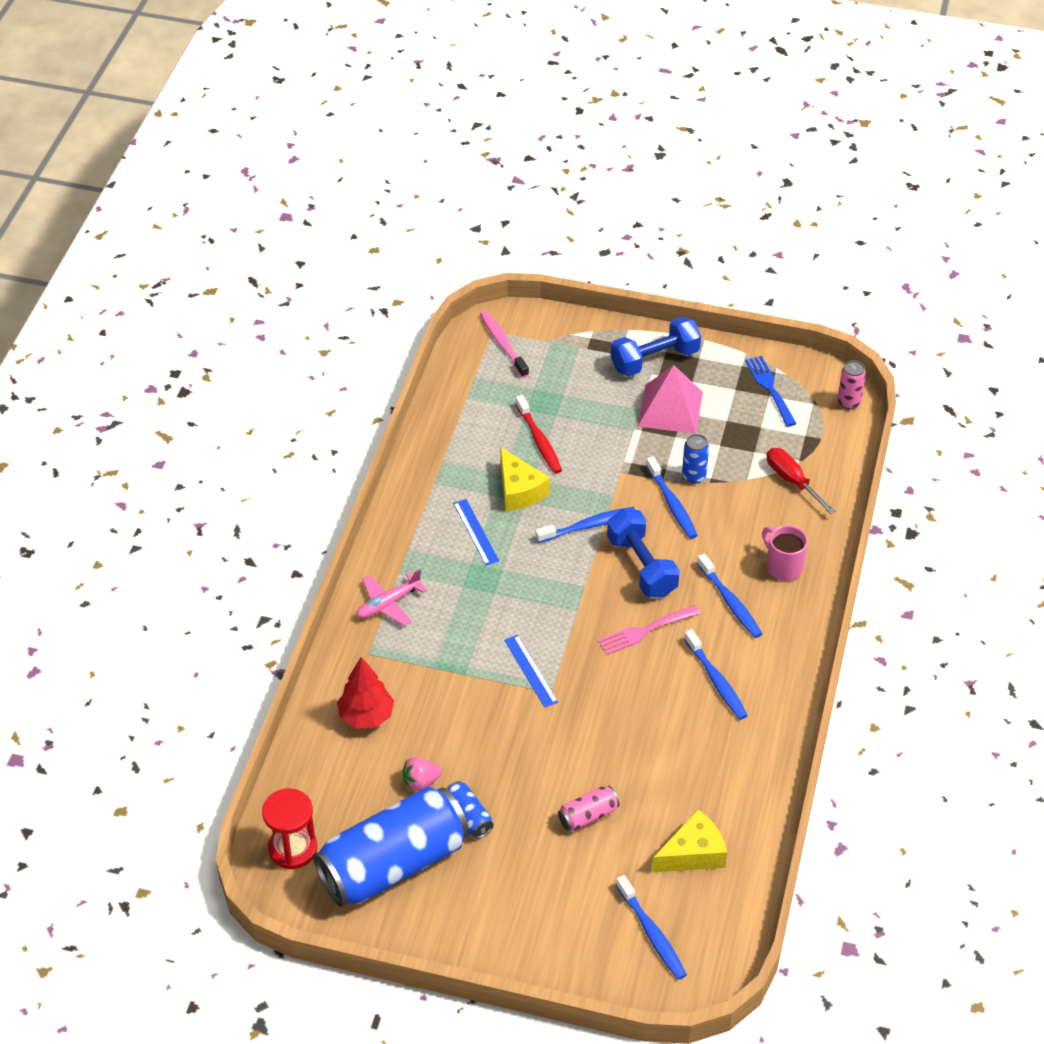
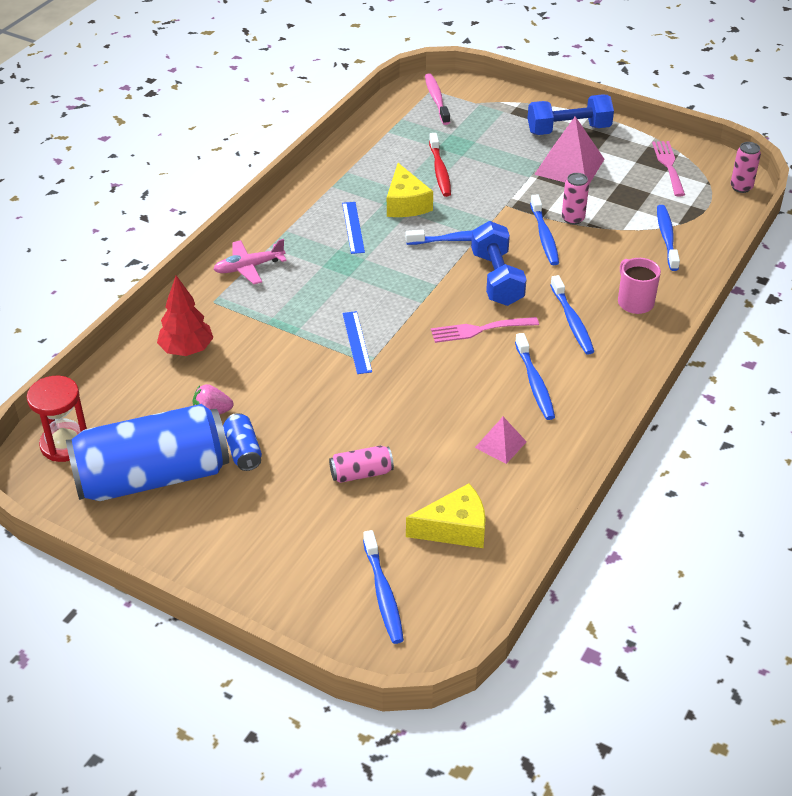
camera: 15 degrees right, 5 degrees down
(693, 476) = (573, 219): blue can -> pink can
(706, 756) = (500, 444): none -> pink pyramid
(769, 388) = (668, 166): blue fork -> pink fork
(792, 481) = (666, 237): red screwdriver -> blue toothbrush

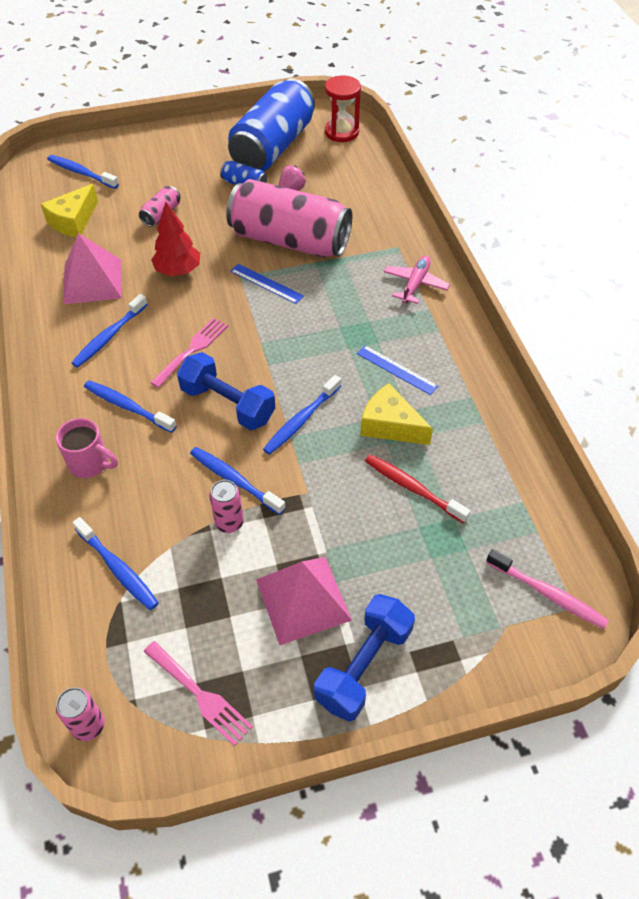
camera: 135 degrees right, 10 degrees up
(186, 350) = (362, 210): red tree -> red tree (178, 271)
(286, 365) = (289, 240): none -> pink can
(500, 444) = (92, 281): pink pyramid -> pink pyramid, size x1.83
(534, 383) = (109, 336): blue toothbrush -> blue toothbrush turned 90 degrees counterclockwise

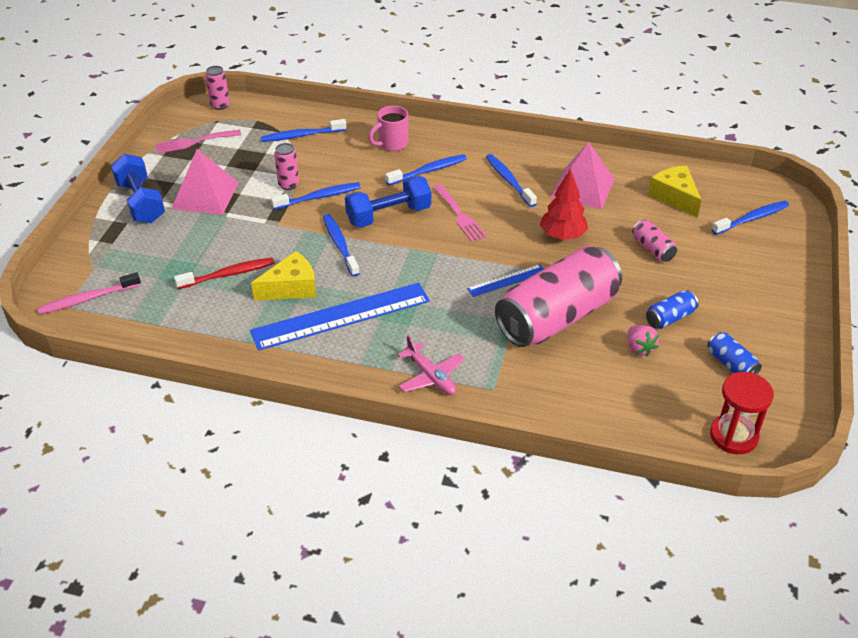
camera: 120 degrees right, 10 degrees down
(273, 147) = (731, 364): blue can -> blue can, size x0.41
(397, 369) = (341, 316): blue ruler -> blue ruler, size x2.09

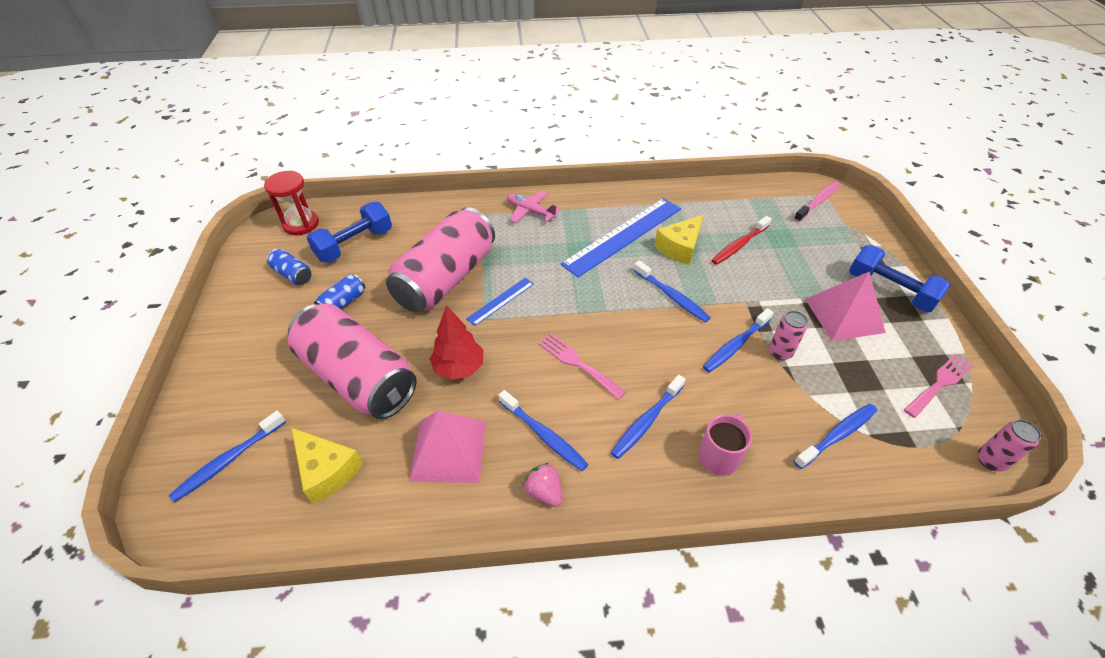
camera: 160 degrees right, 5 degrees up
(388, 215) = (650, 342): blue dumbbell -> blue dumbbell (355, 244)
(639, 348) = (371, 269): pink strawberry -> pink strawberry (544, 492)
(653, 249) = (358, 377): pink can -> pink can, size x2.46

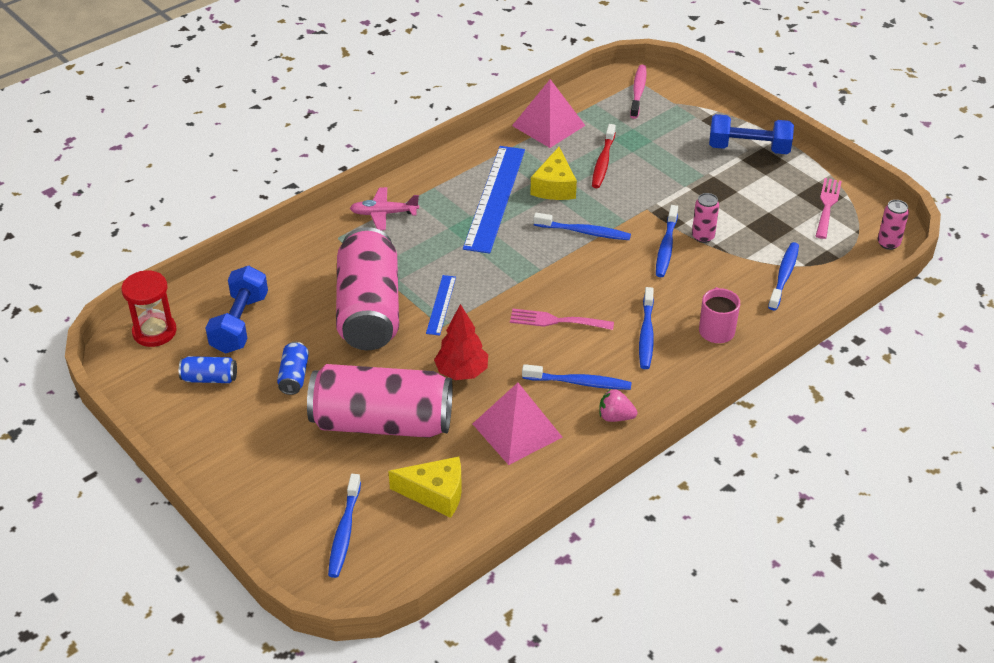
camera: 35 degrees left, 5 degrees down
(844, 315) = (729, 185): pink pyramid -> pink pyramid (548, 125)

